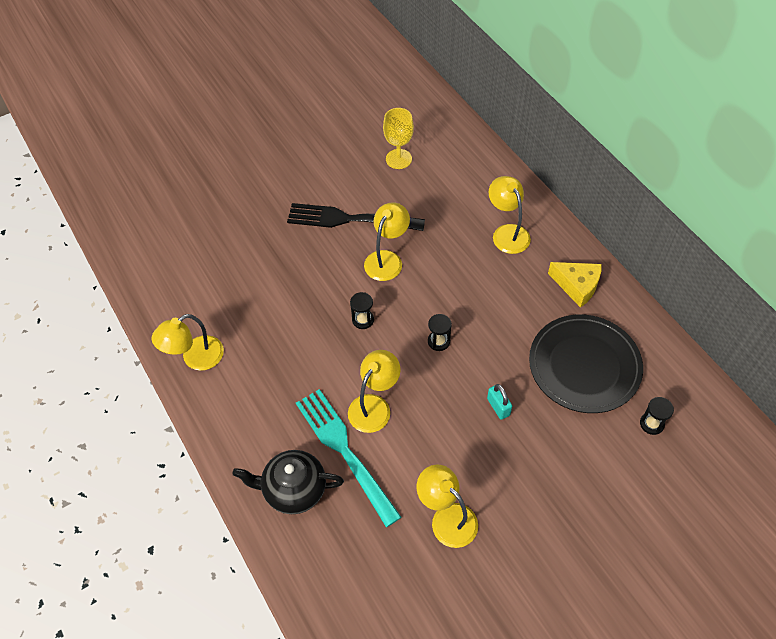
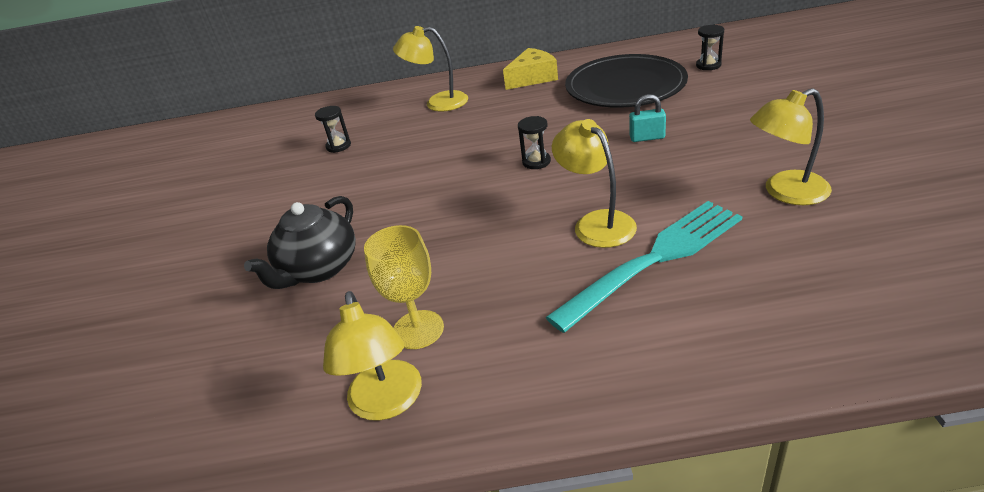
camera: 60 degrees left, 20 degrees down
(293, 489) = (699, 323): black teapot -> black teapot (319, 269)
(345, 451) = (654, 260): turquoise fork -> turquoise fork turned 150 degrees clockwise
(350, 219) = (309, 198): black fork -> none
(363, 320) = (462, 211): black hourglass -> black hourglass (338, 146)
(387, 259) = (394, 180): yellow lamp -> none
(398, 159) = (271, 151): yellow goblet -> yellow goblet (418, 329)

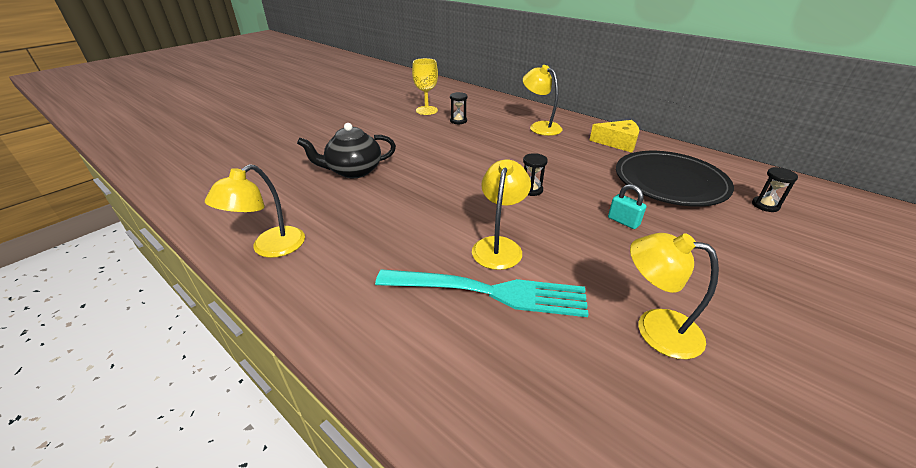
camera: 40 degrees right, 0 degrees up
(418, 329) = (334, 228): yellow goblet -> yellow goblet (426, 110)

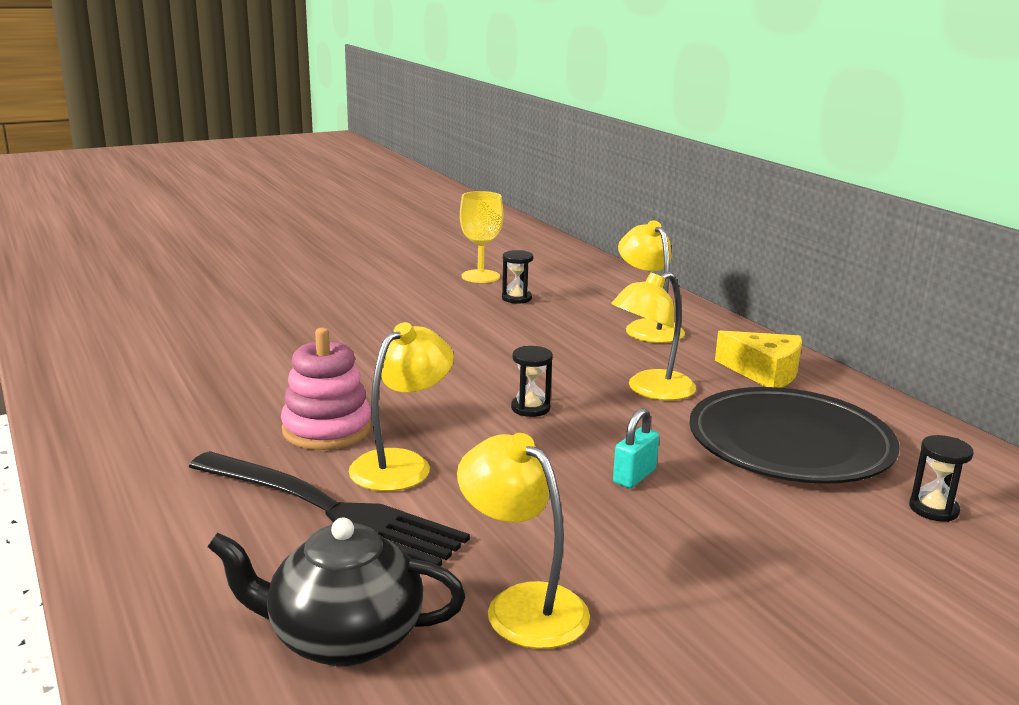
camera: 20 degrees right, 15 degrees down
(270, 248) = (102, 403): yellow lamp -> yellow lamp (651, 390)
(353, 171) = (290, 337): black teapot -> black teapot (343, 638)
(434, 232) = (327, 429): none -> pink stacking toy
(489, 292) = (330, 510): turquoise fork -> black fork
(623, 221) = (634, 476): turquoise padlock -> turquoise padlock turned 60 degrees clockwise

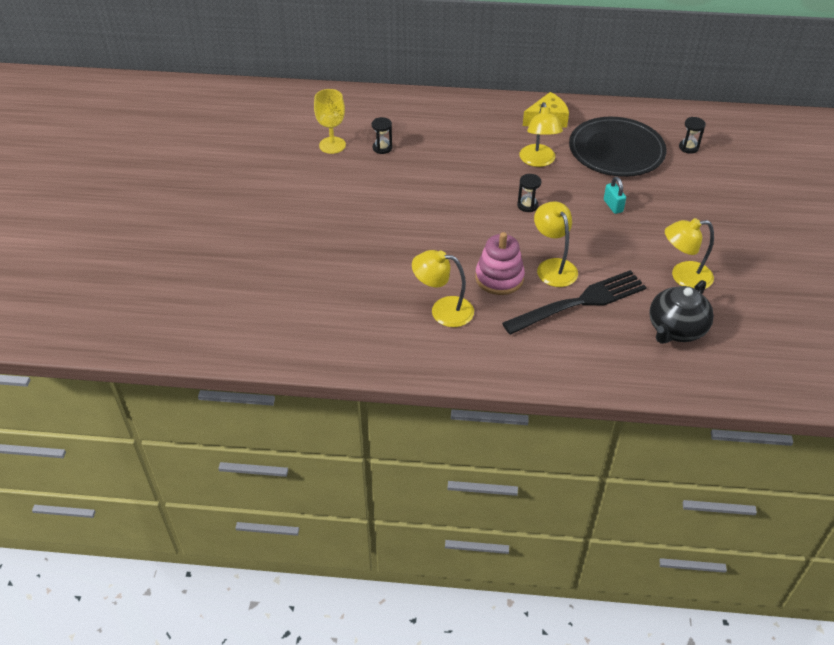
camera: 55 degrees left, 25 degrees up
(648, 327) = (465, 124): yellow lamp -> yellow lamp (443, 310)

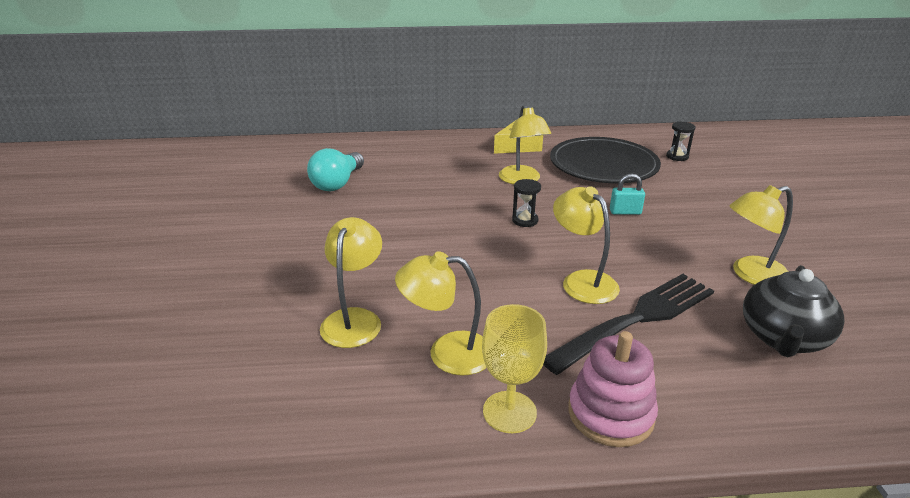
camera: 10 degrees left, 15 degrees down
(332, 145) = (276, 185): yellow goblet -> yellow goblet (509, 412)
(382, 148) = (338, 183): black hourglass -> turquoise light bulb
(385, 278) = (354, 319): none -> yellow lamp
(499, 278) = (516, 302): pink stacking toy -> pink stacking toy (610, 414)
(613, 206) = (625, 212): turquoise padlock -> turquoise padlock turned 60 degrees counterclockwise

